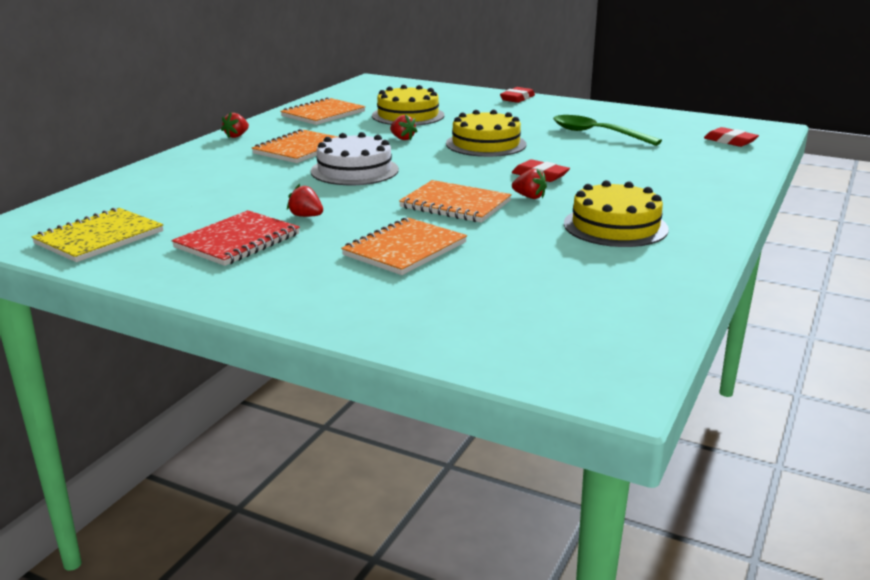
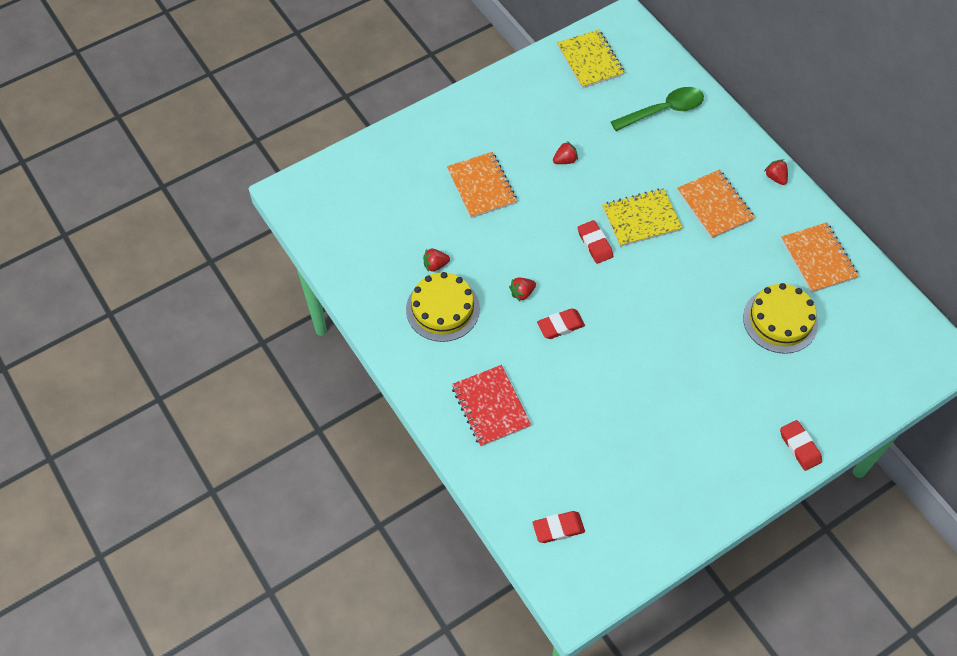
camera: 120 degrees right, 35 degrees up
(237, 241) = (545, 117): red notebook -> red notebook (490, 406)
(354, 170) = (641, 219): white cake -> yellow notebook
(402, 138) = (707, 283): red strawberry -> red strawberry (435, 265)
(415, 181) = (595, 244): none -> red eraser
(455, 204) = (535, 244): orange notebook -> none
(486, 144) = (658, 334): yellow cake -> none
(596, 134) = (640, 435): green spoon -> green spoon (664, 110)

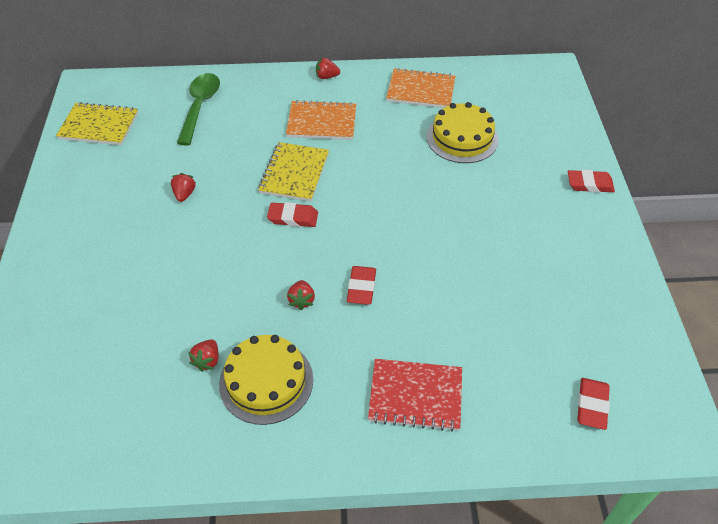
camera: 60 degrees left, 10 degrees down
(481, 186) = (151, 272): orange notebook -> none

